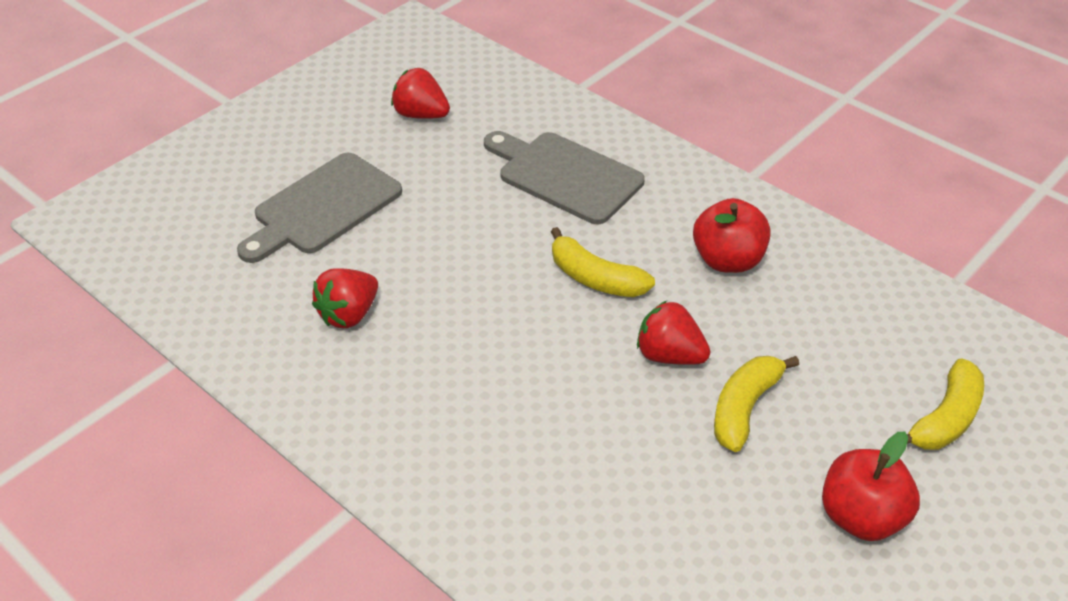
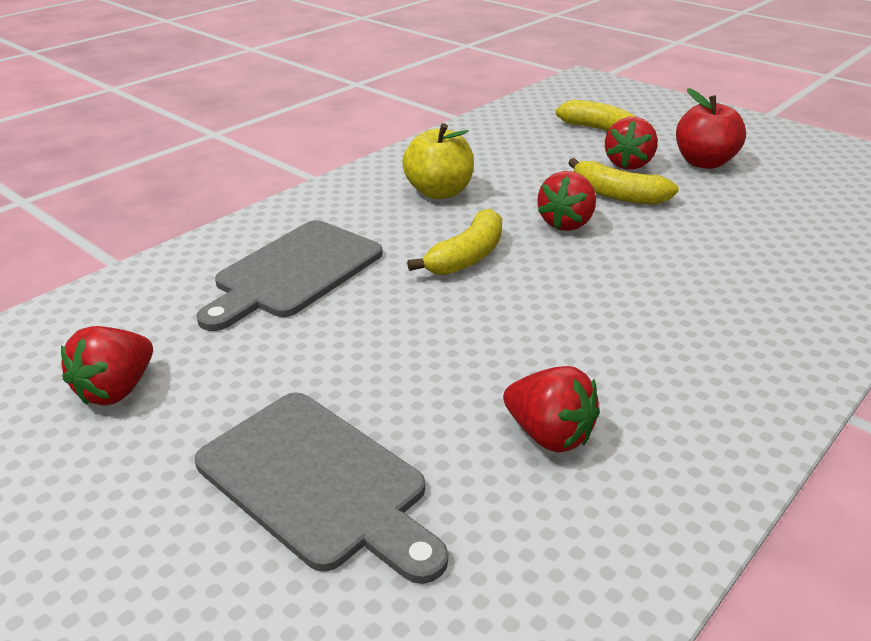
camera: 90 degrees left, 10 degrees down
(727, 260) = (439, 192): red apple -> yellow apple
(837, 432) = (628, 164): none -> red strawberry

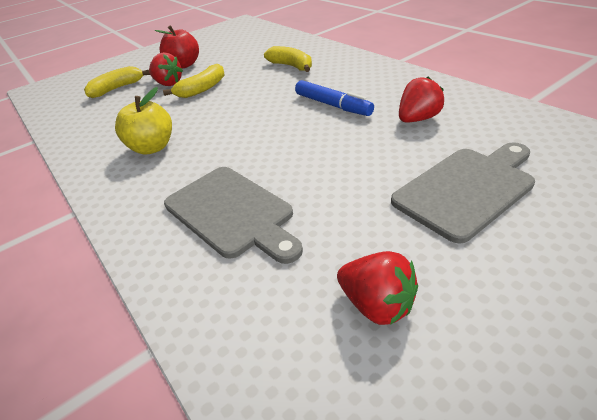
camera: 75 degrees left, 5 degrees up
(467, 257) = (246, 138): yellow banana -> yellow banana (291, 66)
(566, 223) = (224, 105): red strawberry -> none
(587, 328) = (332, 105): none -> blue marker

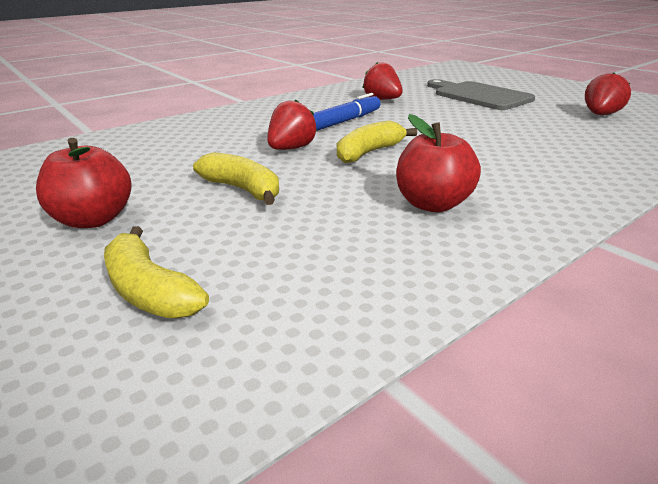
camera: 95 degrees left, 10 degrees down
(152, 147) = (433, 204): yellow apple -> red apple
(168, 83) = (186, 224): red strawberry -> red strawberry (291, 148)
(231, 213) = (544, 151): grey cutting board -> none
(291, 66) = (213, 139): yellow banana -> yellow banana (369, 152)

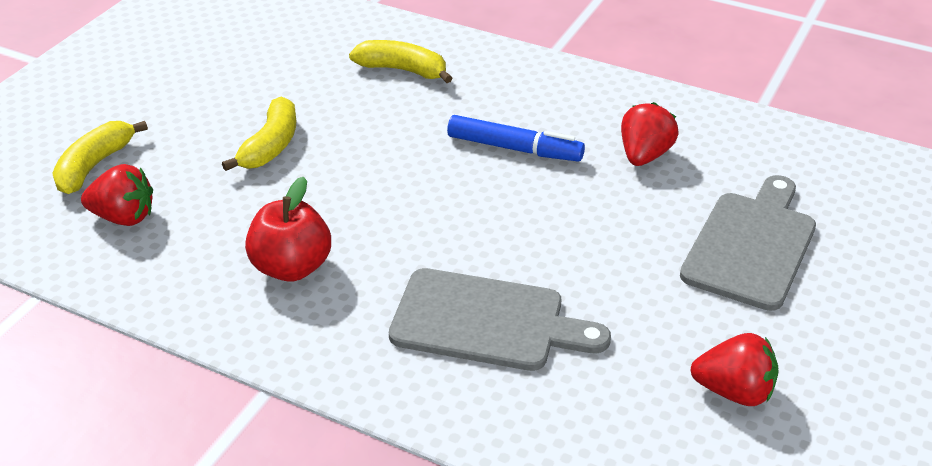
camera: 65 degrees right, 10 degrees up
(94, 219) = (181, 96): red apple -> none
(291, 148) = (393, 139): red strawberry -> red strawberry (124, 217)
(369, 152) = (413, 195): yellow banana -> yellow banana (403, 70)
(528, 153) = (486, 322): none -> grey cutting board

